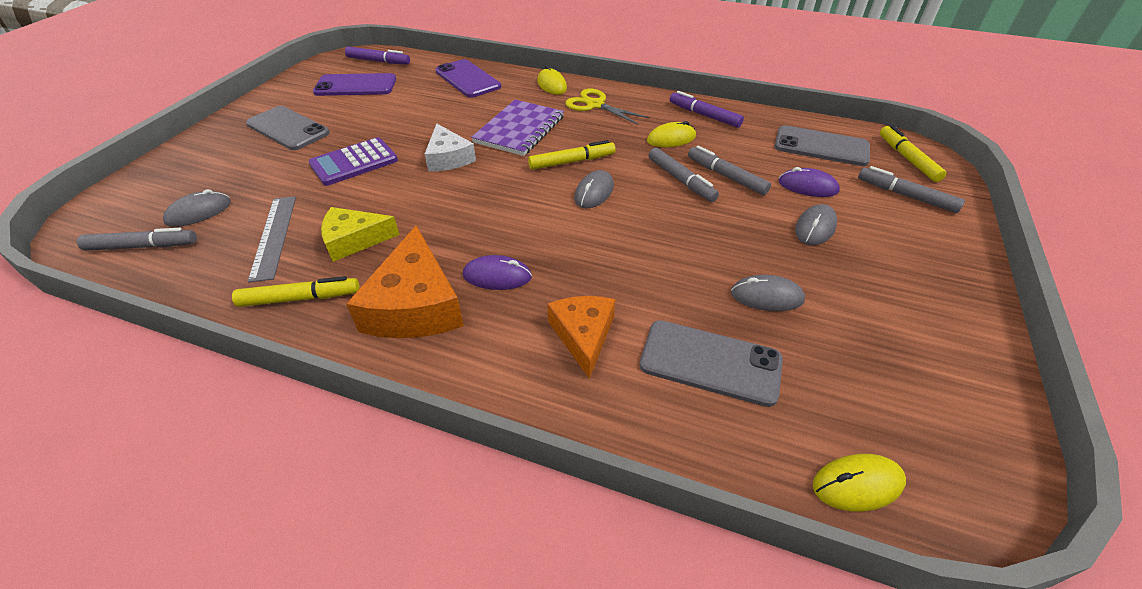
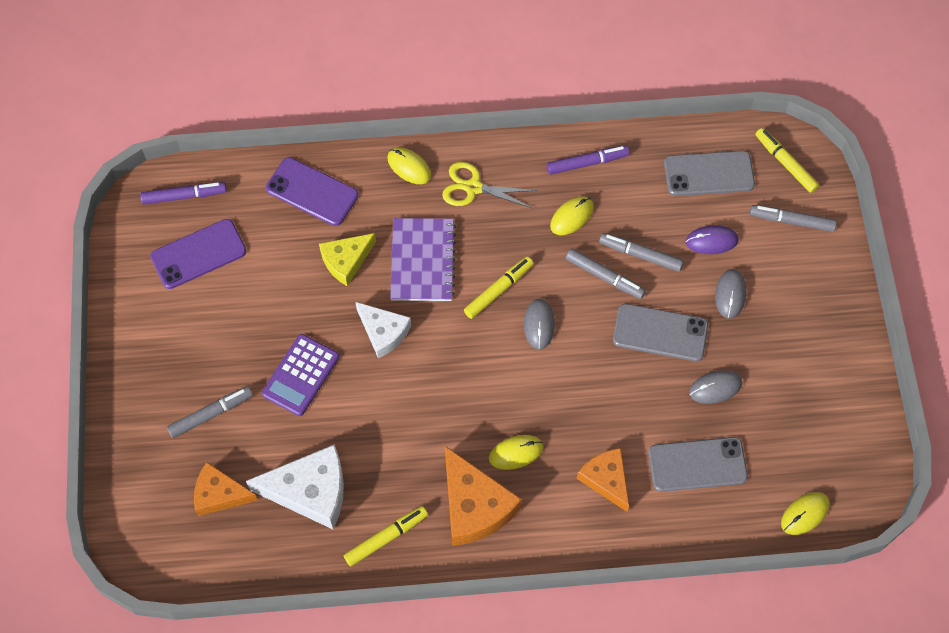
camera: 25 degrees left, 20 degrees up
(142, 246) = (212, 548): grey marker -> grey marker (211, 414)
(199, 212) = (219, 494): grey mouse -> orange cheese
(274, 236) = (310, 491): grey ruler -> white cheese
(288, 129) = (192, 355): grey phone -> grey phone (660, 333)
(354, 240) = (379, 466): yellow cheese -> yellow cheese (346, 261)
(497, 276) = (516, 453): purple mouse -> yellow mouse
(704, 115) = (587, 163): purple marker -> purple marker turned 150 degrees clockwise

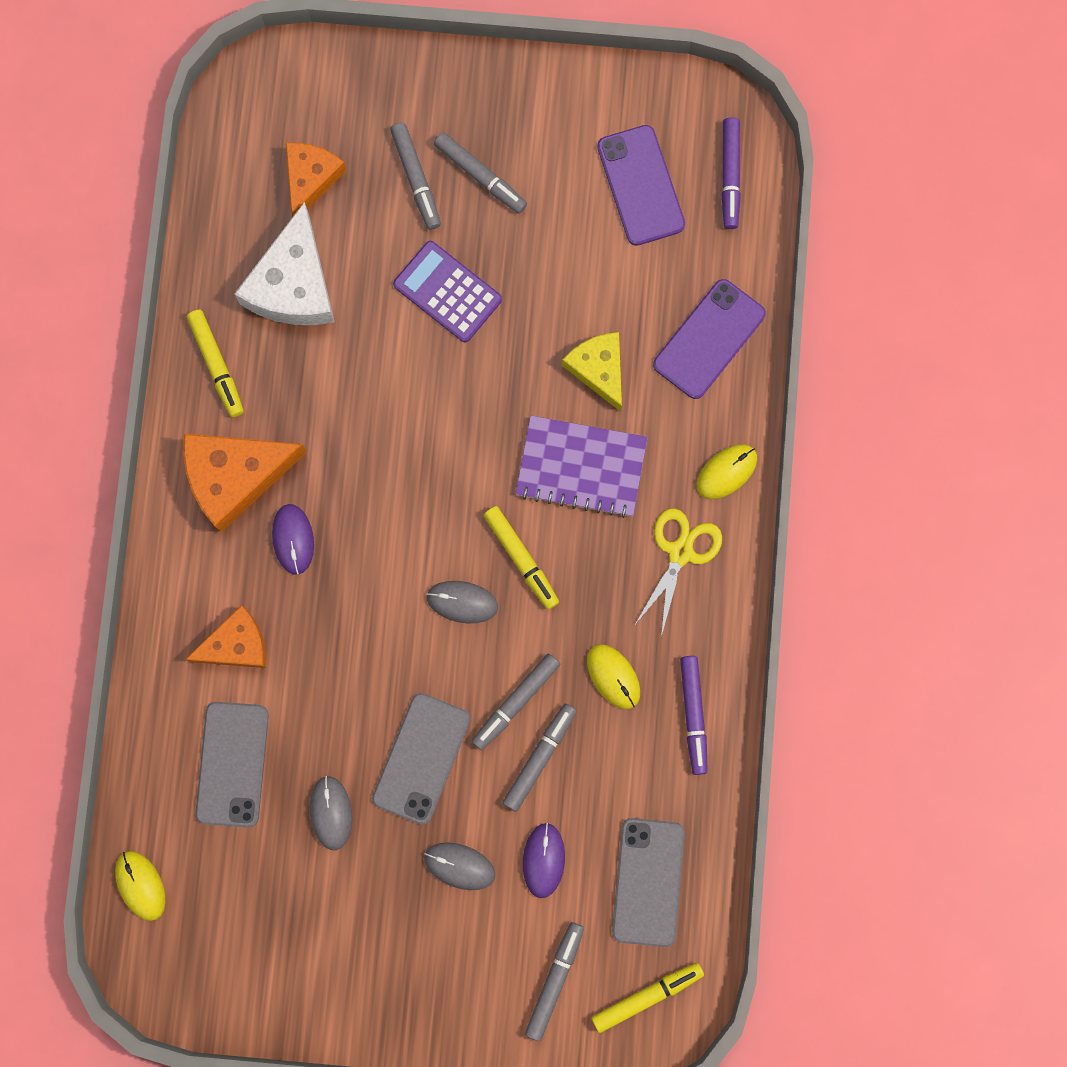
camera: 100 degrees right, 15 degrees up
(203, 367) = (480, 176): none -> grey marker
(383, 332) = (488, 402): white cheese -> none
(516, 453) = (293, 539): yellow mouse -> purple mouse

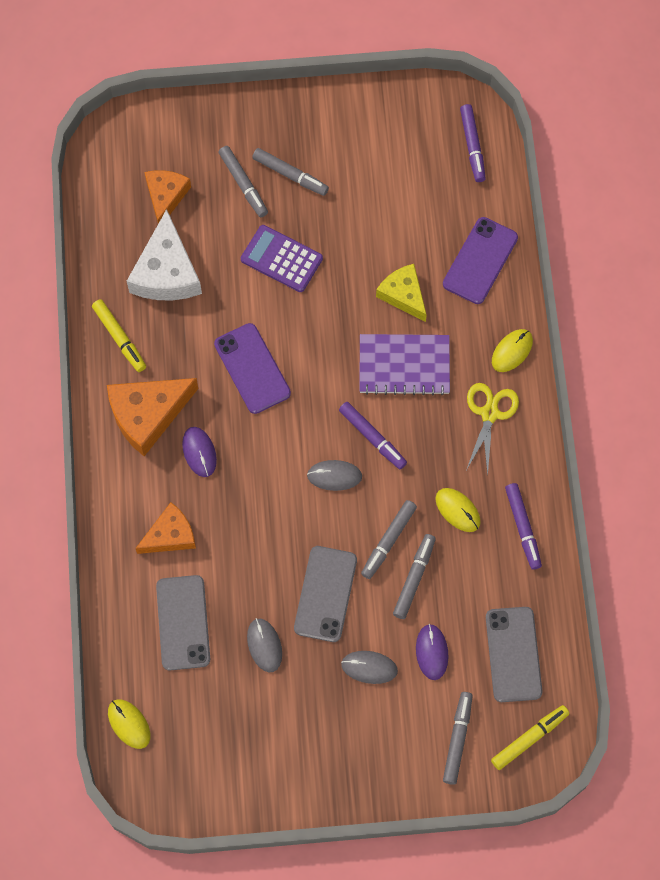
camera: 10 degrees left, 10 degrees down
(521, 559) = (372, 438): yellow marker -> purple marker
(641, 185) = (409, 163): purple phone -> purple phone (252, 368)

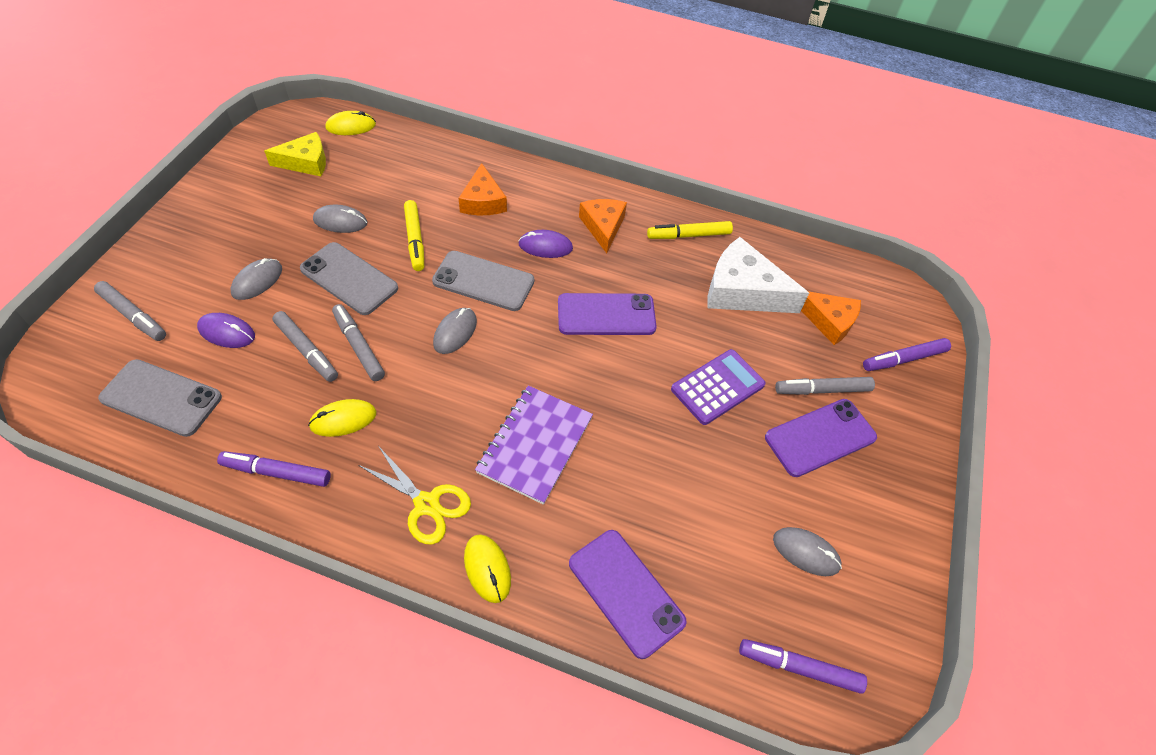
camera: 110 degrees right, 15 degrees down
(148, 415) = (603, 227): orange cheese -> orange cheese, size x0.65
(183, 622) = (403, 182): grey phone -> grey phone (483, 281)
(290, 175) = (820, 437): grey marker -> purple phone
(372, 438) = (473, 380): purple marker -> purple marker (903, 359)
(391, 161) = (806, 552): none -> grey mouse
(403, 295) = (621, 483): yellow cheese -> yellow cheese (306, 162)
(529, 738) = (74, 372): yellow marker -> yellow marker (415, 240)

